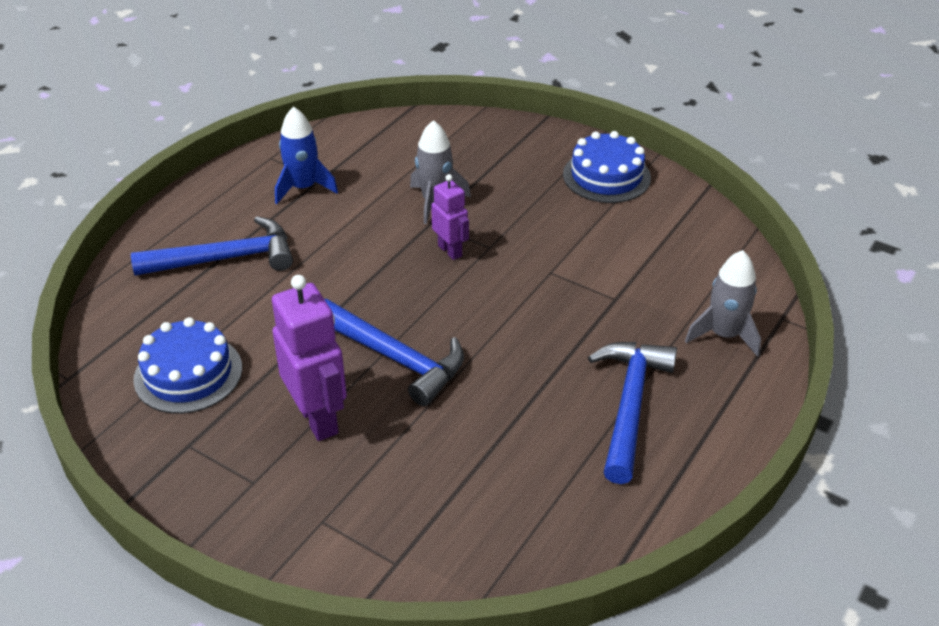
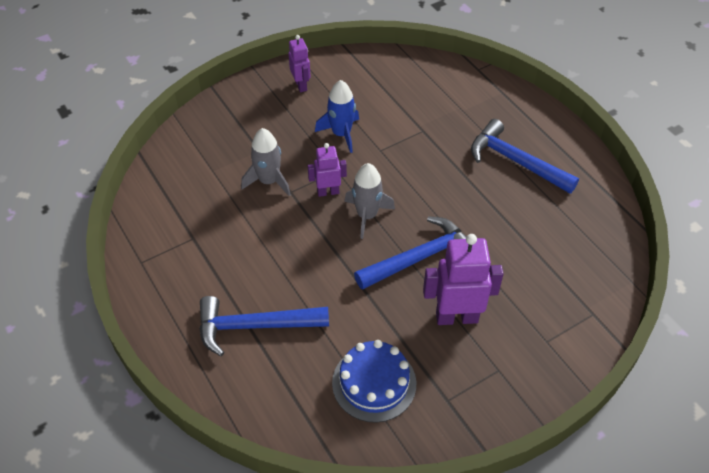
camera: 65 degrees left, 10 degrees up
(226, 258) = (254, 326): blue hammer -> blue hammer turned 105 degrees counterclockwise
(303, 188) = (197, 252): blue rocket -> blue rocket (341, 134)
(606, 176) = (301, 85): blue cake -> purple robot
(724, 335) = (479, 98): grey rocket -> grey rocket (367, 215)

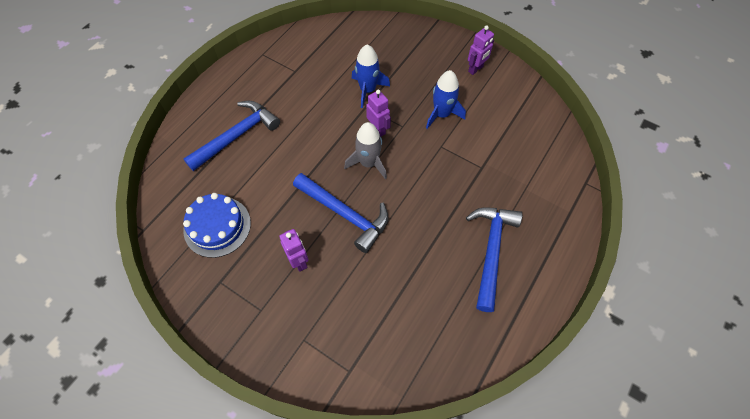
camera: 65 degrees right, 10 degrees up
(254, 326) = (237, 136): blue hammer -> blue hammer turned 75 degrees clockwise
(268, 181) = (367, 90): grey rocket -> blue rocket
(456, 317) = (299, 261): purple robot -> purple robot, size x0.58

